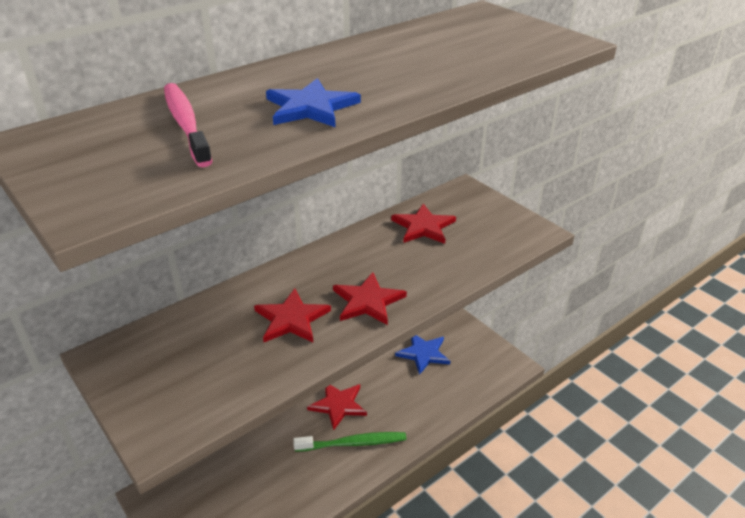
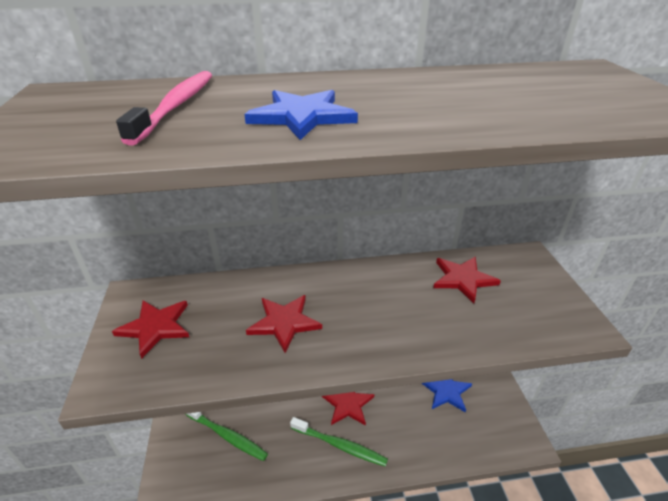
camera: 30 degrees right, 0 degrees up
(230, 490) = (227, 435): none -> green toothbrush
(368, 301) = (361, 333): red star -> red star (155, 327)

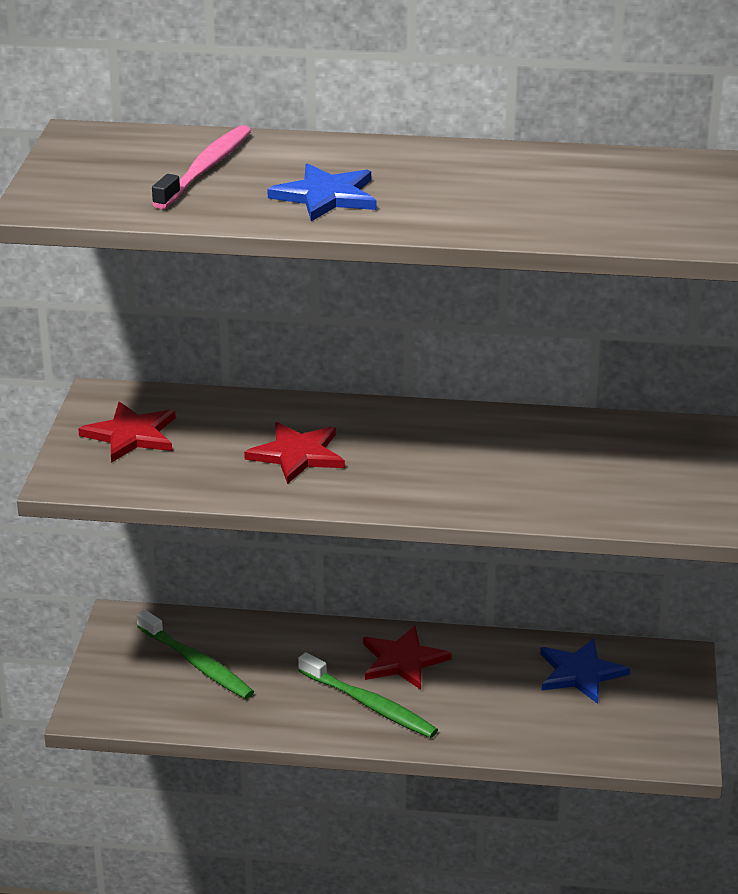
camera: 15 degrees right, 5 degrees down
(463, 279) = (576, 445): red star -> none

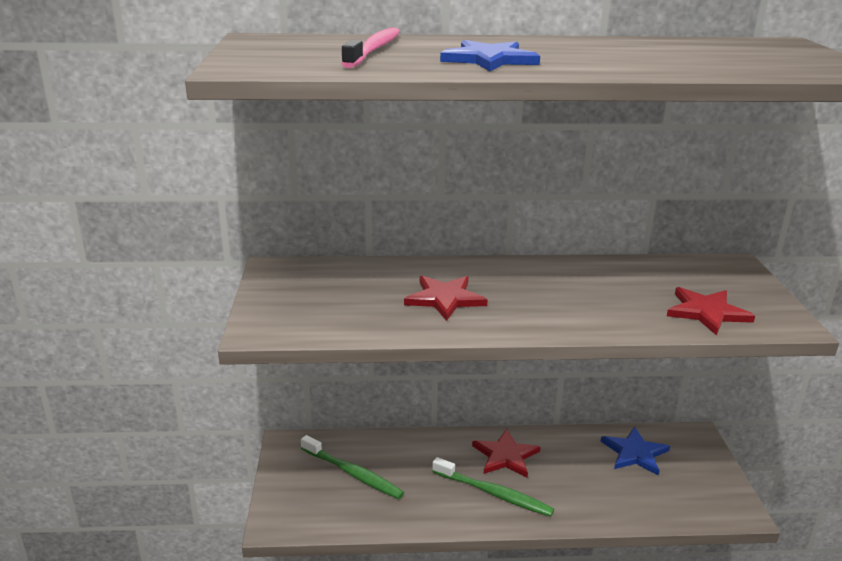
camera: 10 degrees left, 5 degrees down
(131, 435) = (305, 293): red star -> red star (707, 312)

